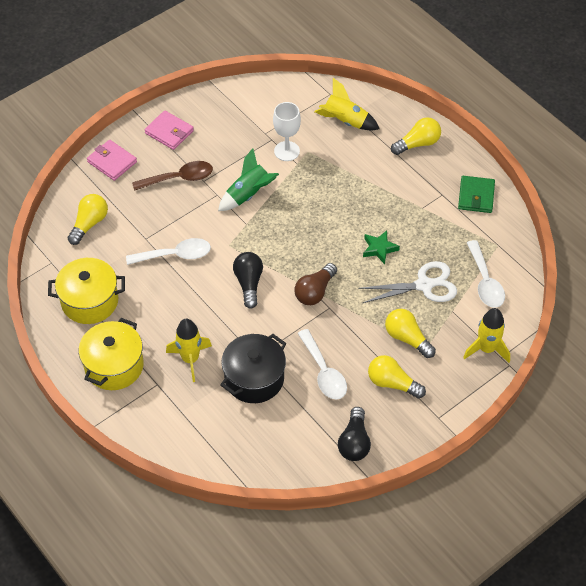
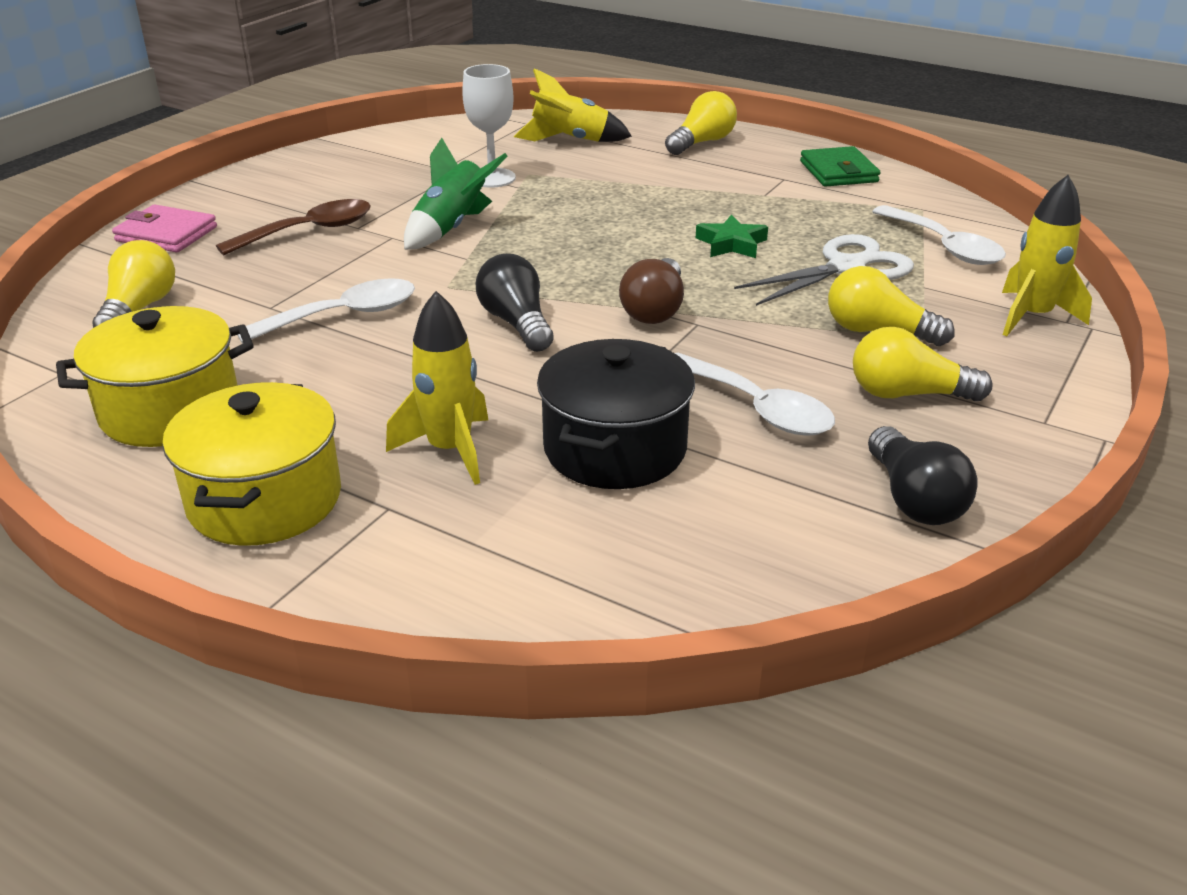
camera: 20 degrees left, 20 degrees down
(169, 132) = (268, 190): pink wallet -> none

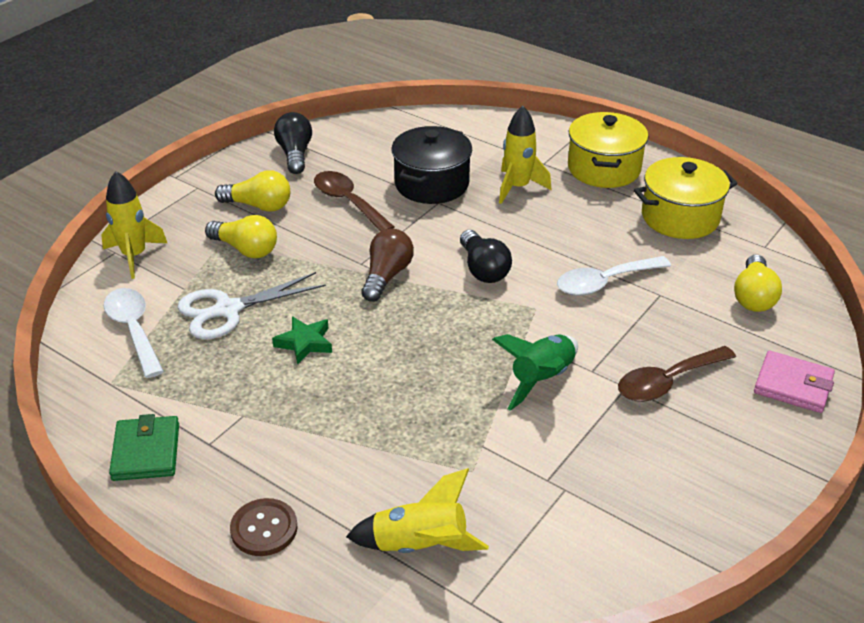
camera: 175 degrees left, 5 degrees up
(492, 178) = (510, 463): white goblet -> none
(702, 143) = (264, 529): yellow light bulb -> brown button
(756, 408) = (348, 202): white spoon -> brown spoon

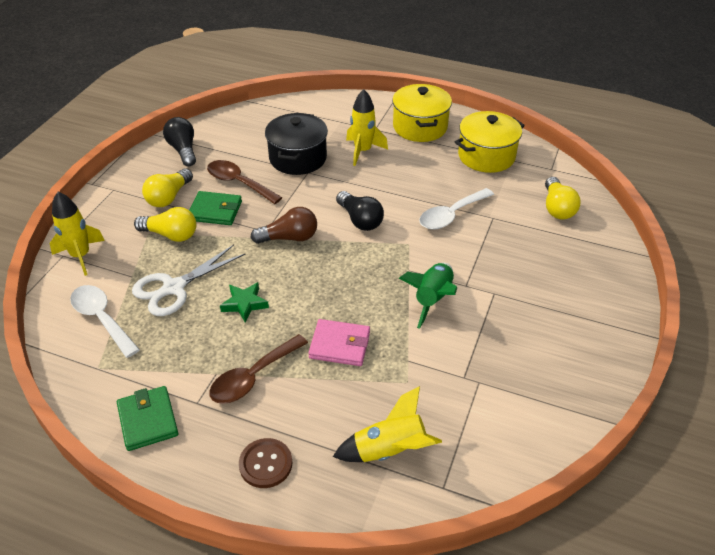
camera: 15 degrees left, 5 degrees up
(258, 206) = (169, 197): yellow light bulb -> yellow light bulb turned 120 degrees clockwise
(308, 230) = (215, 211): none -> green wallet
(386, 276) = (289, 238): brown light bulb -> brown light bulb turned 75 degrees clockwise
(667, 381) = (521, 284): brown spoon -> brown spoon (253, 377)
(793, 385) = (606, 270): pink wallet -> pink wallet (340, 345)

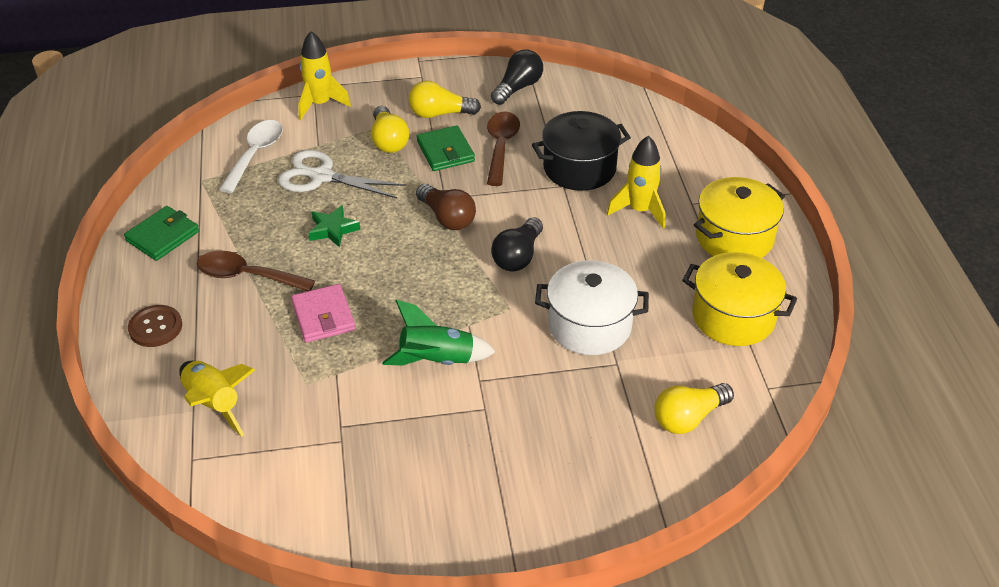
camera: 60 degrees right, 0 degrees up
(451, 215) = (589, 325): white spoon -> white pot

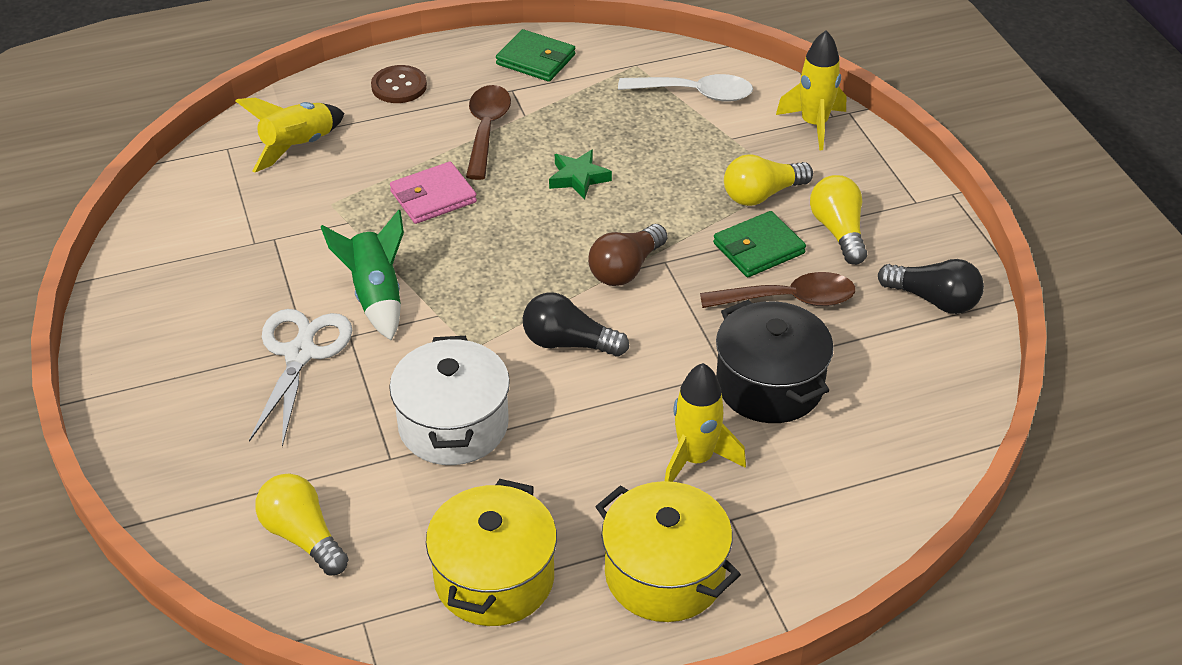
camera: 80 degrees right, 0 degrees up
(322, 176) = (672, 152): white scissors -> white scissors (300, 354)

